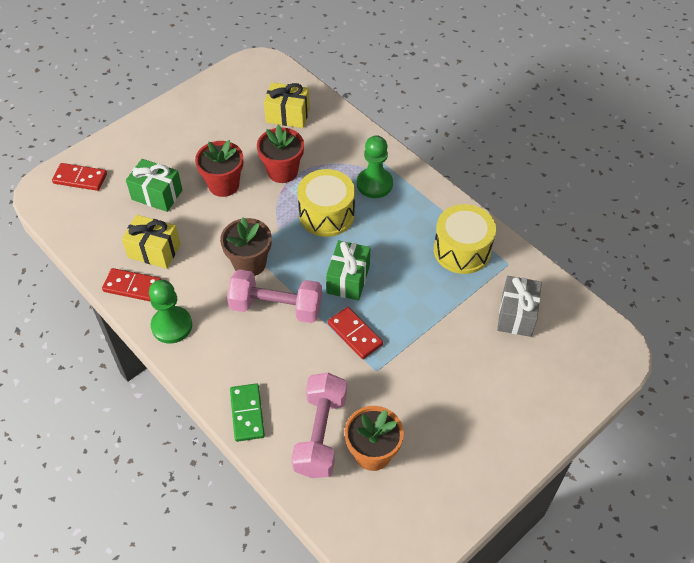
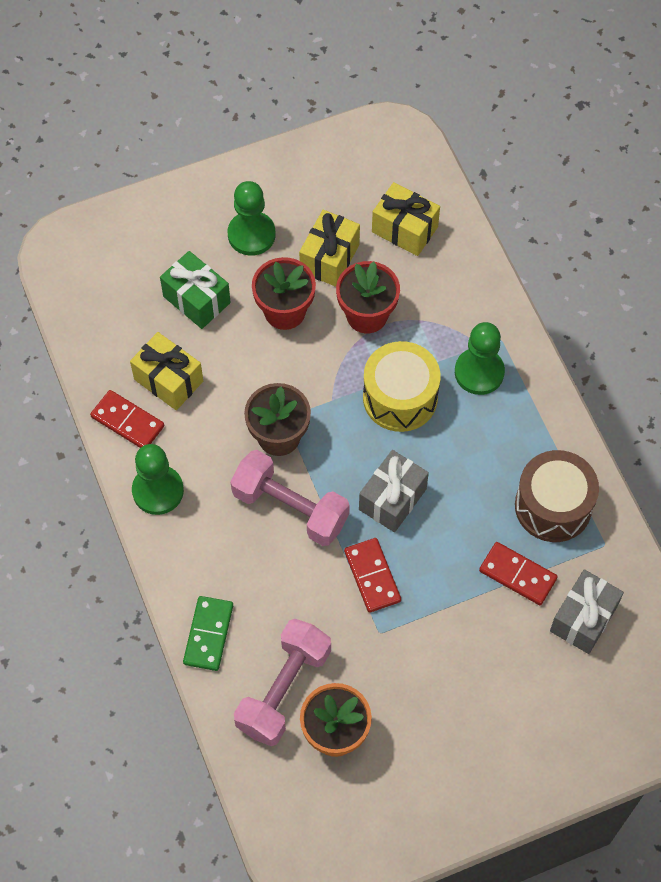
camera: 20 degrees right, 10 degrees up
(80, 178) = (109, 245): red domino -> red domino (517, 574)
(182, 145) = (251, 235): none -> green pawn
(243, 145) = (329, 258): none -> yellow gift
(348, 279) = (392, 499): green gift -> grey gift
(462, 250) = (553, 506): yellow drum -> brown drum

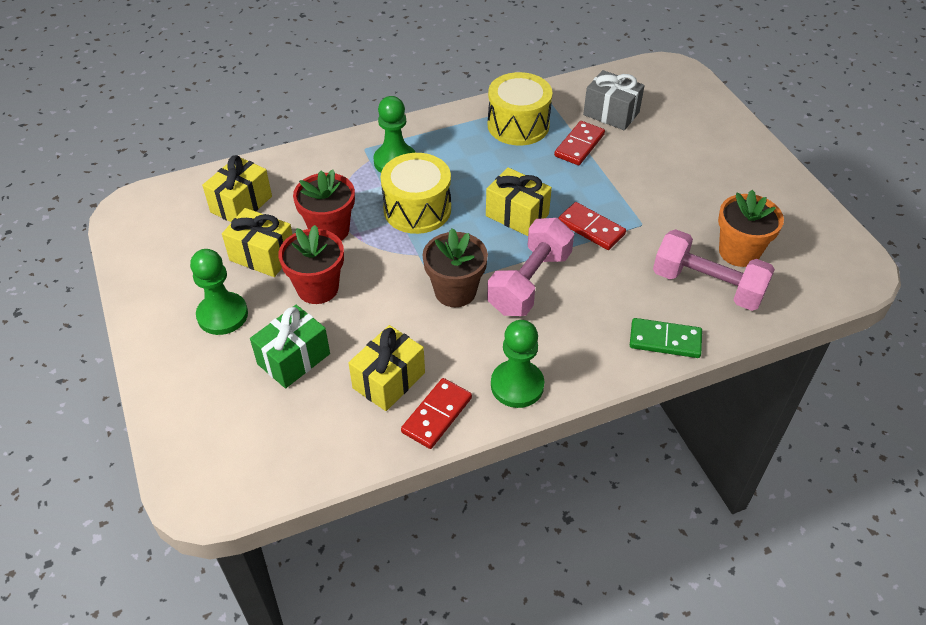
camera: 90 degrees left, 15 degrees down
(372, 576) = (591, 228): red domino -> red domino turned 60 degrees clockwise
(392, 499) = (517, 215): grey gift -> yellow gift
(553, 506) = (518, 125): brown drum -> yellow drum

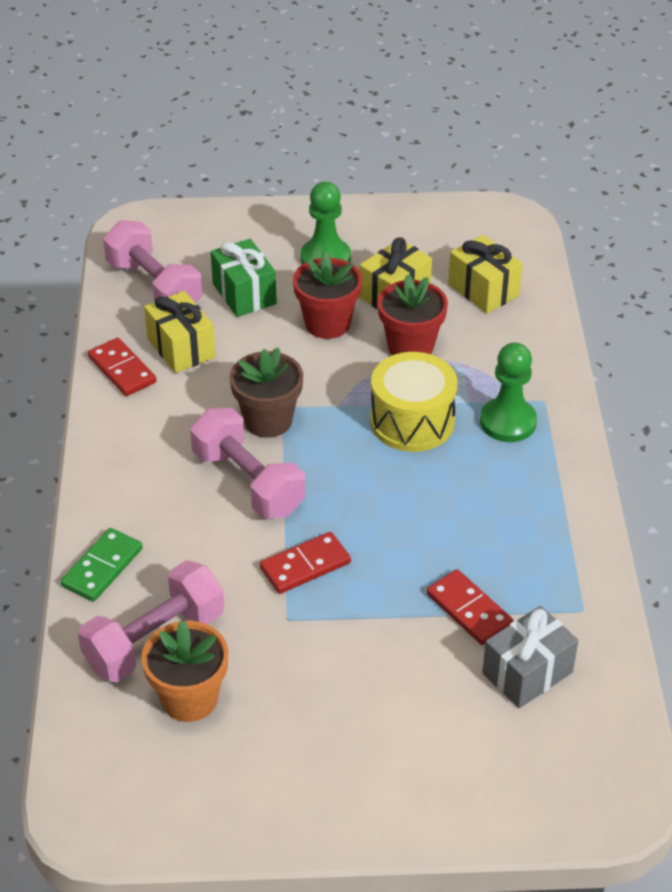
camera: 110 degrees right, 5 degrees down
(305, 435) = (154, 287): none -> pink dumbbell
(517, 215) = (361, 504): yellow gift -> none
(517, 385) = (120, 432): green pawn -> none
(518, 125) = (538, 558): yellow drum -> none

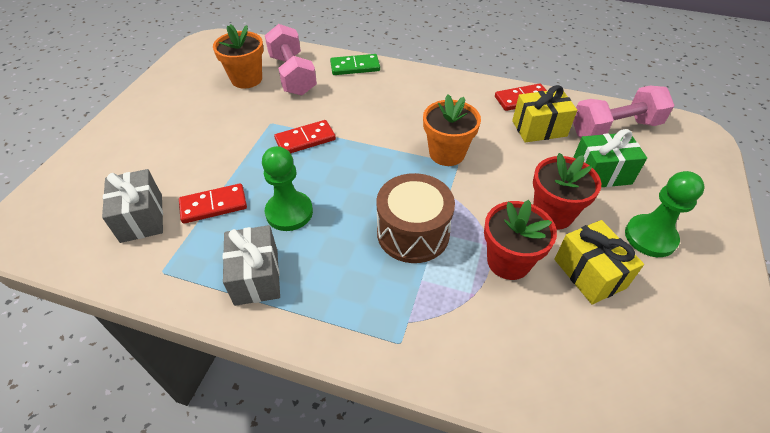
camera: 110 degrees right, 5 degrees up
(102, 567) = (355, 67): green domino -> green domino turned 60 degrees counterclockwise
(248, 482) = (391, 131): pink dumbbell -> none
(268, 420) = (447, 153): brown flower pot -> orange flower pot
(305, 566) = (305, 139): red domino -> red domino turned 75 degrees clockwise
(412, 421) = (413, 233): yellow drum -> brown drum
(483, 290) = (588, 355): yellow gift -> none
(508, 422) = (384, 300): green pawn -> green pawn (289, 212)
(540, 526) = (256, 277): none -> grey gift

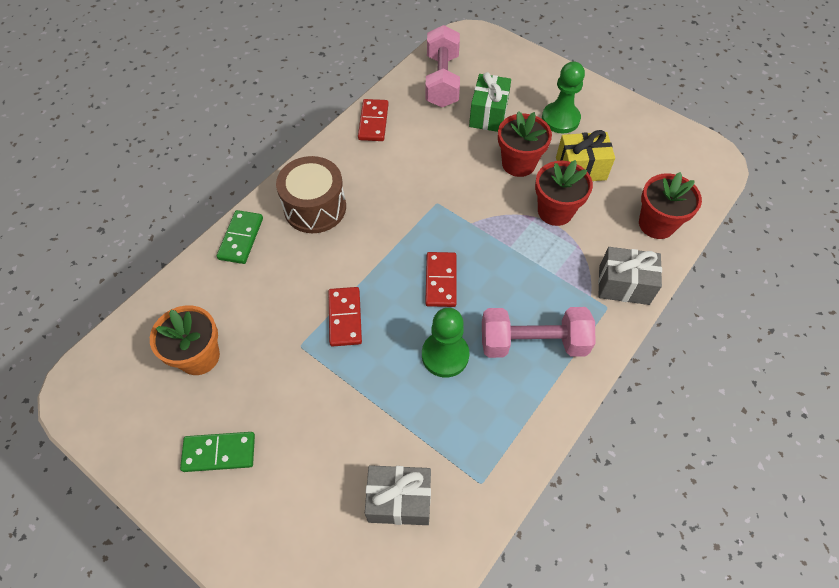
camera: 70 degrees left, 10 degrees up
(172, 111) = (219, 453): none -> green domino
(214, 205) = (409, 424): red domino -> red domino (441, 281)
(256, 277) = (514, 398): grey gift -> grey gift (624, 285)
(292, 75) = (220, 304): pink dumbbell -> pink dumbbell (533, 342)
(413, 233) = (505, 264): brown drum -> brown drum (315, 207)
(447, 153) = (420, 206): orange flower pot -> none
(539, 128) = (418, 128): yellow gift -> none
(559, 379) = (656, 224): none -> red flower pot

